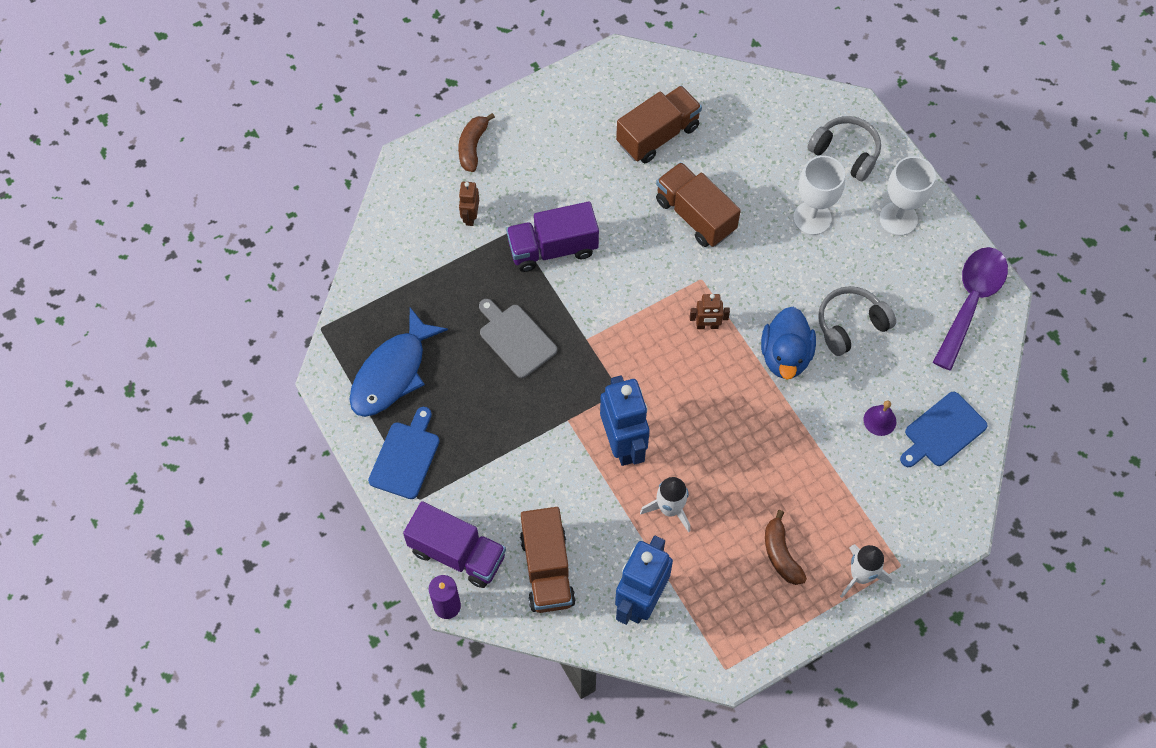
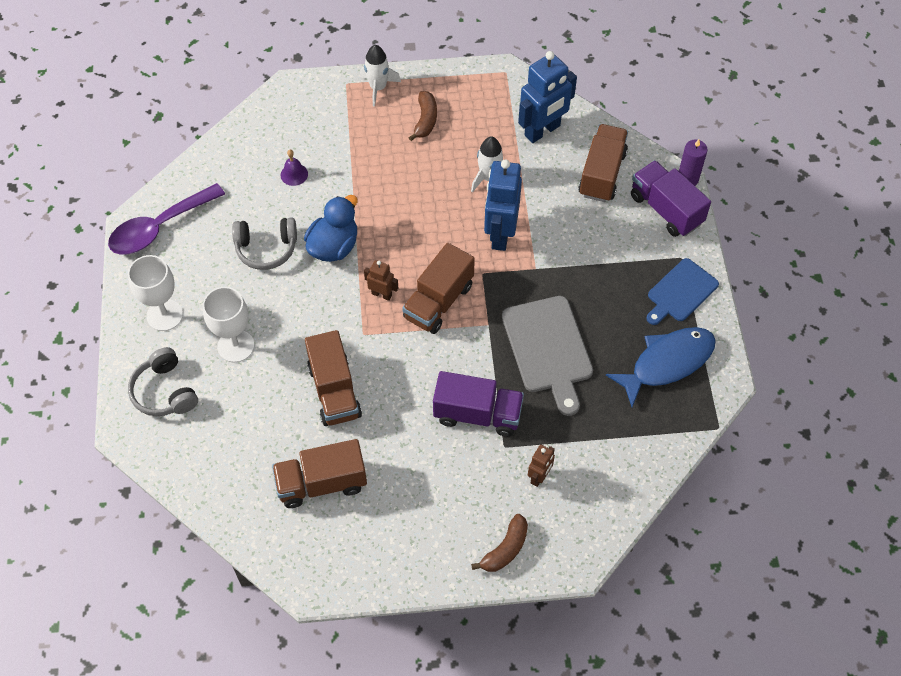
camera: 155 degrees left, 5 degrees down
(516, 339) = (548, 349): grey cutting board -> grey cutting board, size x1.50
(647, 342) = (438, 301): none -> brown truck
(942, 431) = (253, 149): blue cutting board -> none

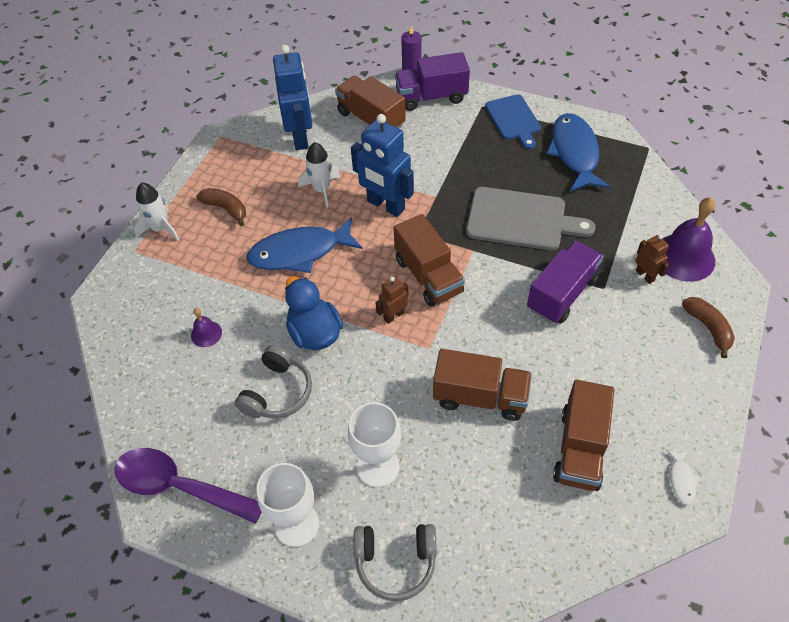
camera: 60 degrees left, 5 degrees down
(159, 227) = (179, 486): purple spoon -> purple spoon turned 120 degrees clockwise
(329, 570) = (681, 480): none -> white fish
(409, 196) = (300, 252): none -> blue fish
(583, 504) = (684, 257): none -> purple bell

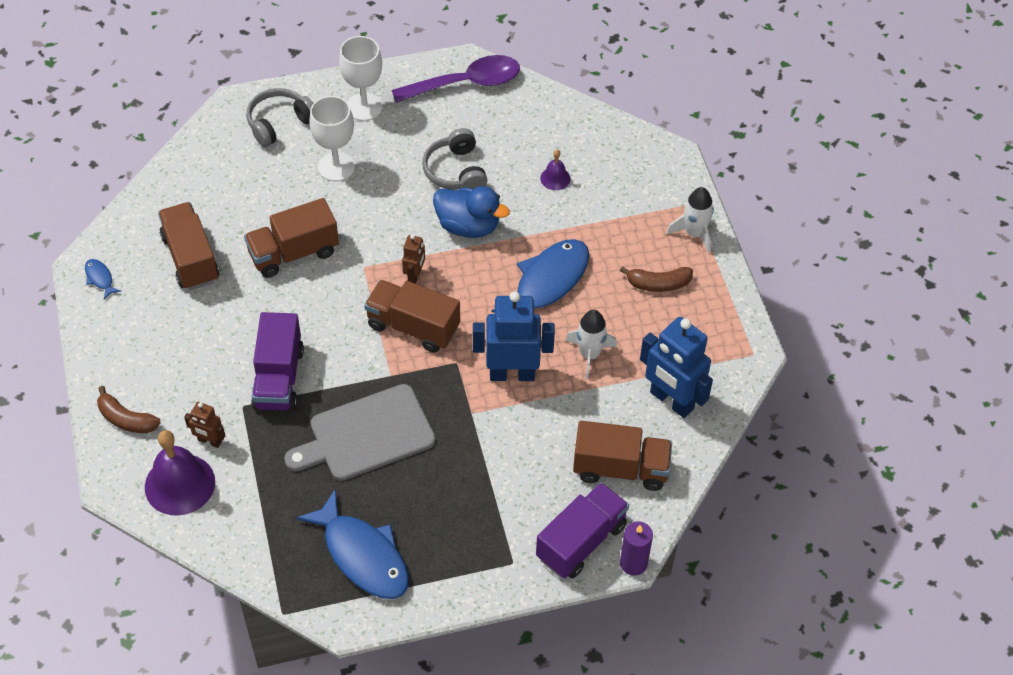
camera: 140 degrees right, 0 degrees up
(513, 119) = (462, 564): blue cutting board -> none
(681, 480) = (100, 278): white fish -> blue fish

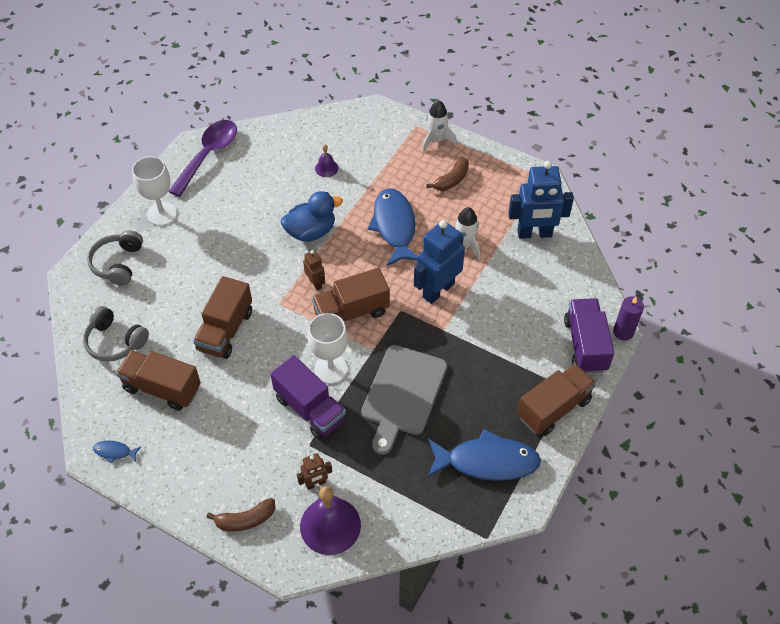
camera: 45 degrees left, 0 degrees up
(336, 167) = (188, 261): white goblet -> white goblet (330, 369)
(455, 171) = (264, 207): grey headphones -> grey headphones (115, 341)
(620, 468) = (555, 290): brown truck -> brown truck (554, 408)

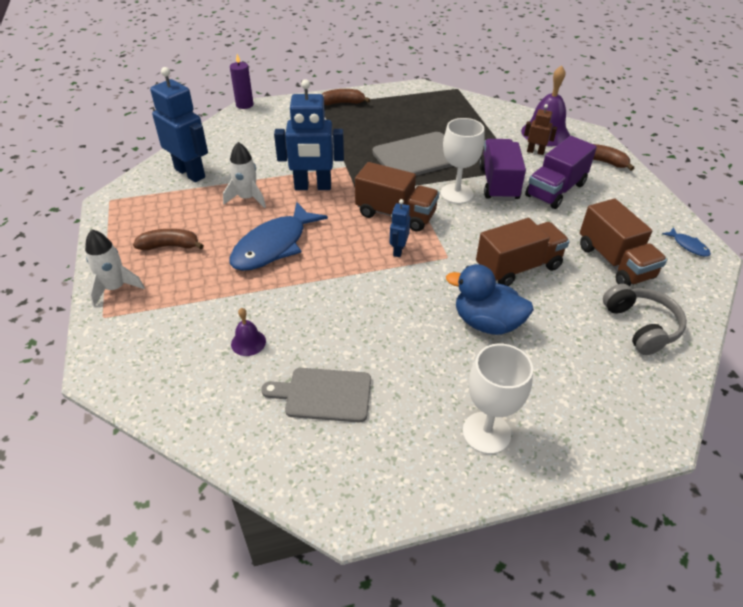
camera: 135 degrees left, 10 degrees down
(118, 263) = (588, 407): grey headphones -> none
(208, 155) = (350, 474): purple spoon -> none
(257, 174) = (324, 394): none -> grey cutting board
(311, 232) = (348, 292): blue duck -> blue duck (486, 323)
(315, 283) = (398, 250): brown robot -> blue robot
(487, 461) = (414, 107): blue fish -> none
(554, 408) = (342, 103): brown truck -> brown banana
(585, 345) = (275, 112): purple truck -> purple truck (555, 190)

